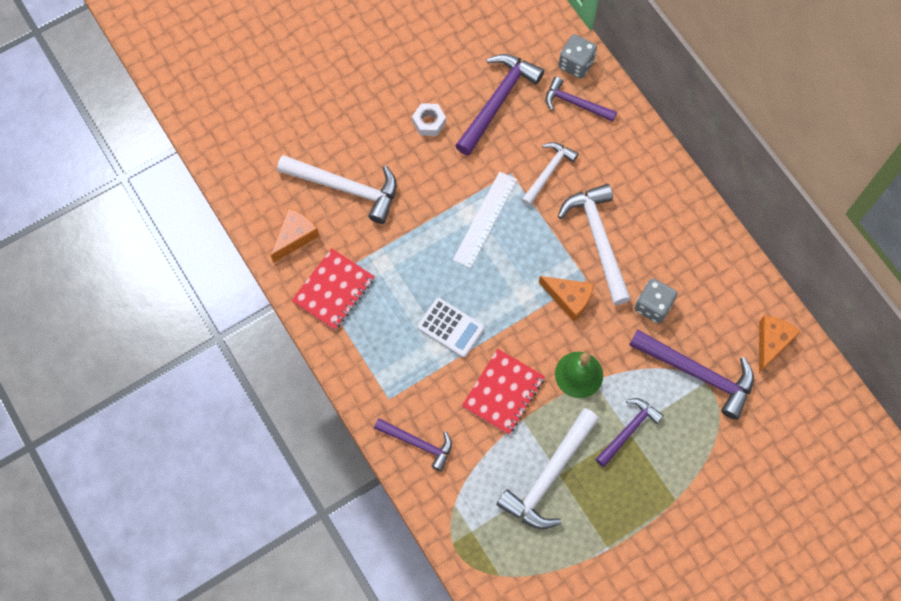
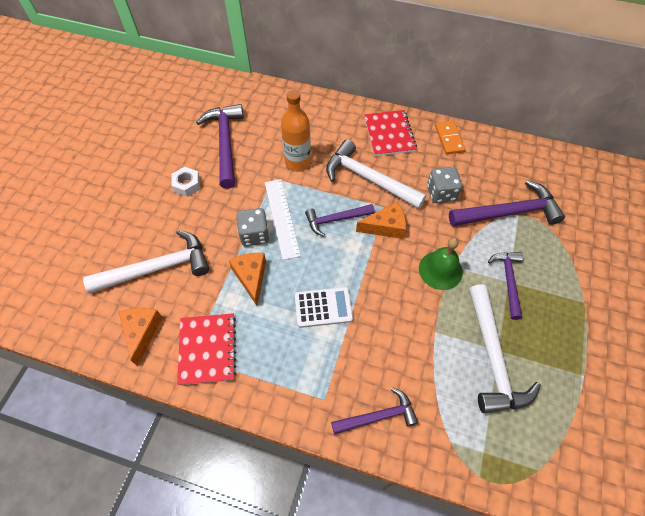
camera: 40 degrees left, 10 degrees down
(503, 392) = (403, 323): red notebook -> red notebook (389, 134)
(548, 172) = (297, 162): white hammer -> orange bottle
(575, 103) = (278, 114): purple hammer -> purple hammer (336, 220)
(576, 64) = (258, 94): grey dice -> grey dice (254, 235)
(720, 257) = (449, 139): none -> orange domino
(771, 342) = (528, 164): orange cheese -> orange cheese (251, 277)

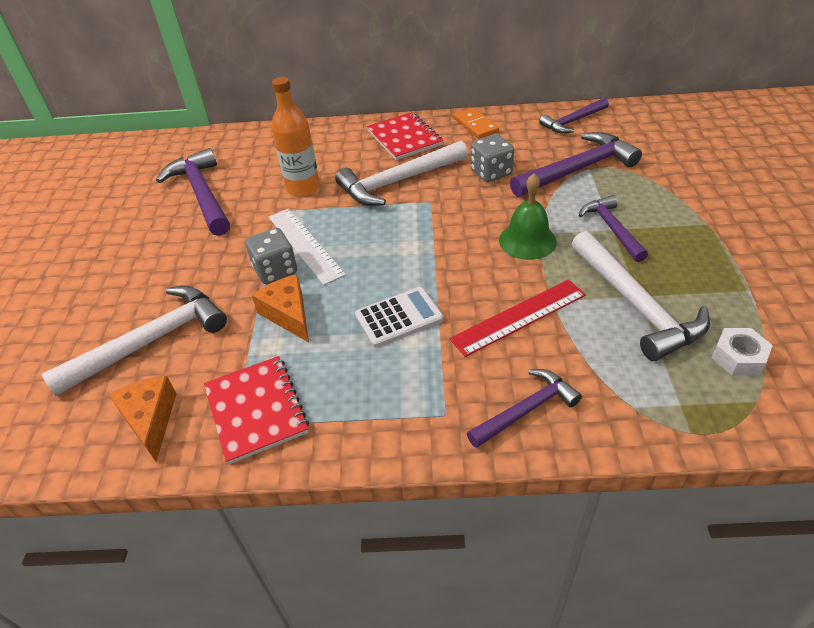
camera: 15 degrees left, 15 degrees down
(187, 185) = (164, 246): white nut -> white nut (738, 357)
(336, 220) = (376, 228): purple hammer -> purple hammer (573, 122)
(368, 179) = (398, 182): white hammer -> white hammer turned 45 degrees counterclockwise
(385, 227) = (440, 219): orange cheese -> none
(405, 337) = (519, 317): none -> red ruler

